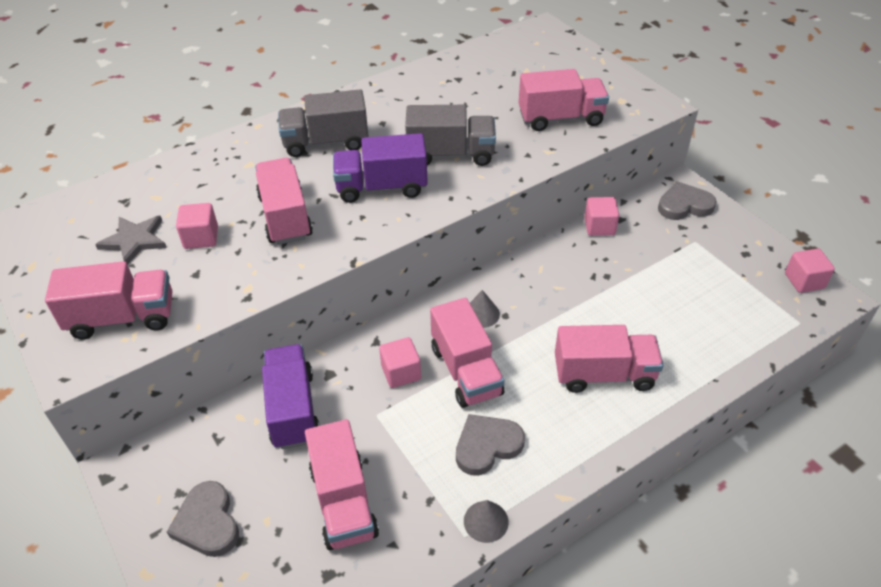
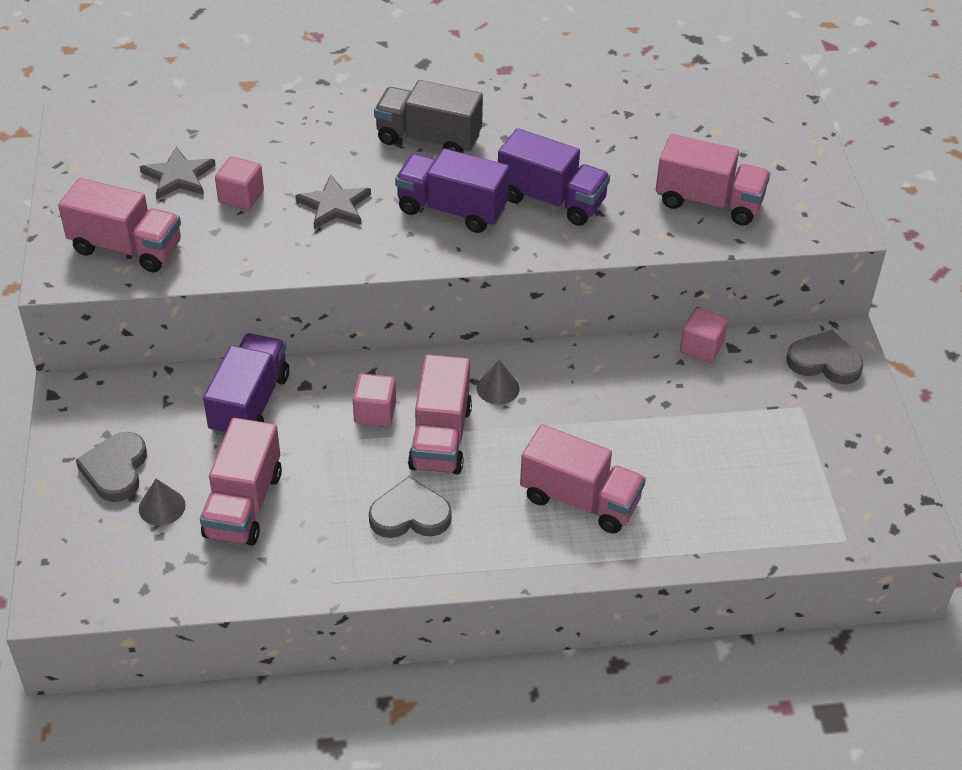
camera: 25 degrees right, 0 degrees up
(285, 217) = (334, 205): pink truck -> grey star
(450, 154) = (551, 200): grey truck -> purple truck
(486, 521) = (360, 578): grey cone -> grey cone (162, 507)
(804, 281) = (894, 500): pink cube -> none

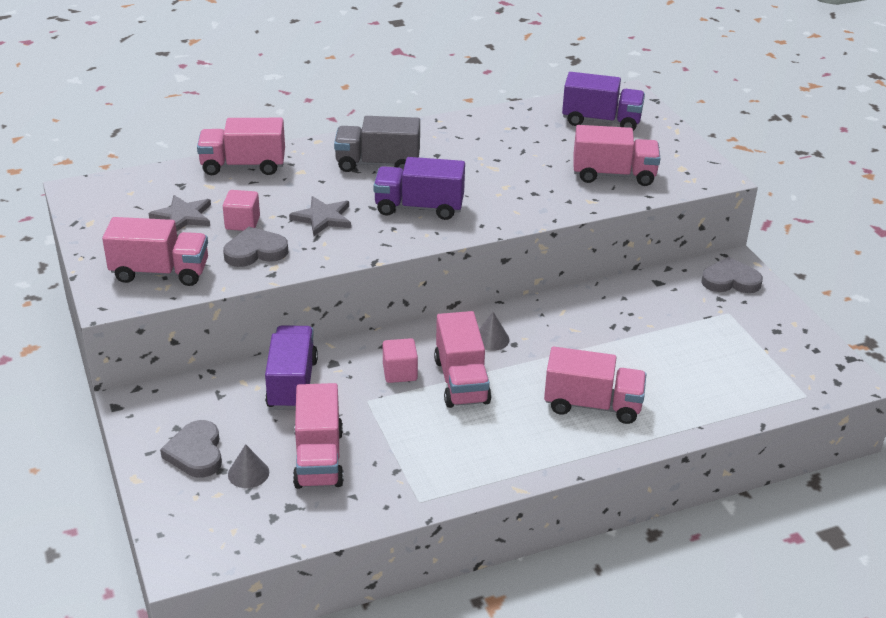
camera: 15 degrees left, 10 degrees down
(272, 117) = (243, 166): none -> pink truck
(410, 515) = (461, 440): grey heart -> grey heart (255, 251)
(551, 200) = (494, 190): purple truck -> purple truck (601, 121)
(701, 347) = (635, 286): pink cube -> none

